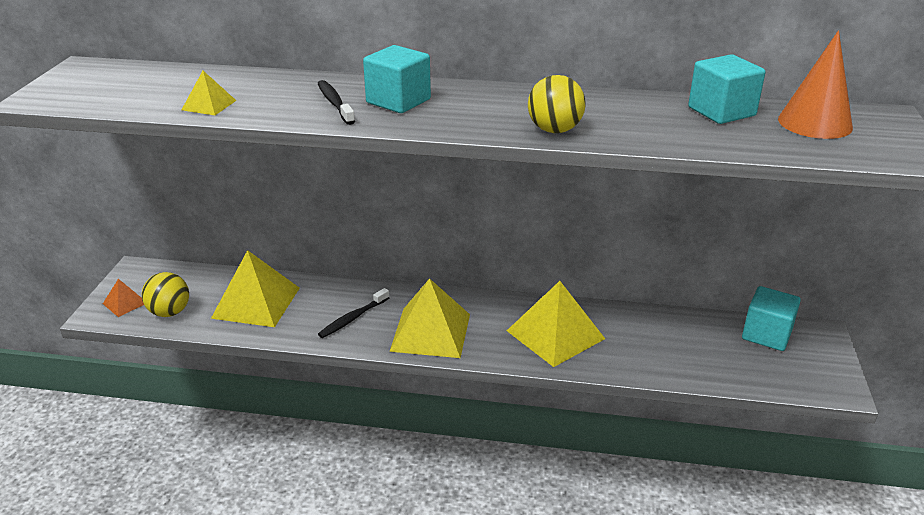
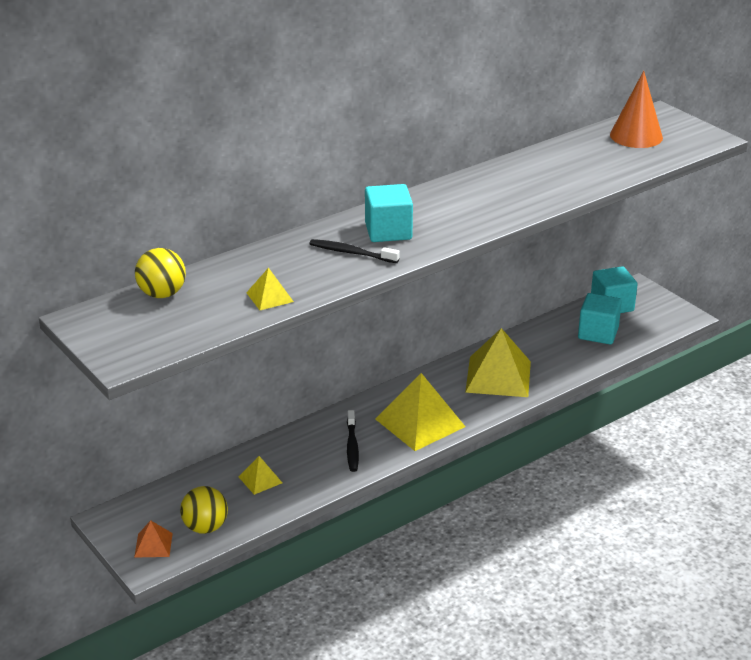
camera: 45 degrees left, 0 degrees up
(256, 302) = (260, 479): yellow pyramid -> yellow pyramid, size x0.48
(554, 130) = (520, 206): yellow ball -> yellow ball (162, 294)
(721, 111) = (580, 150): turquoise cube -> turquoise cube (598, 333)

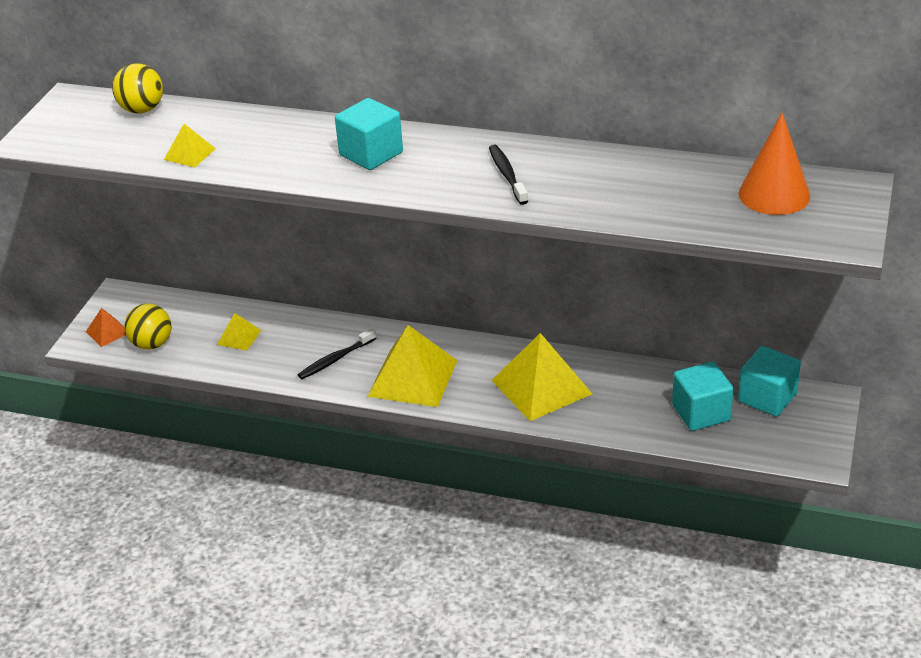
camera: 55 degrees right, 5 degrees up
(352, 253) = (309, 155): black toothbrush -> black toothbrush (507, 175)

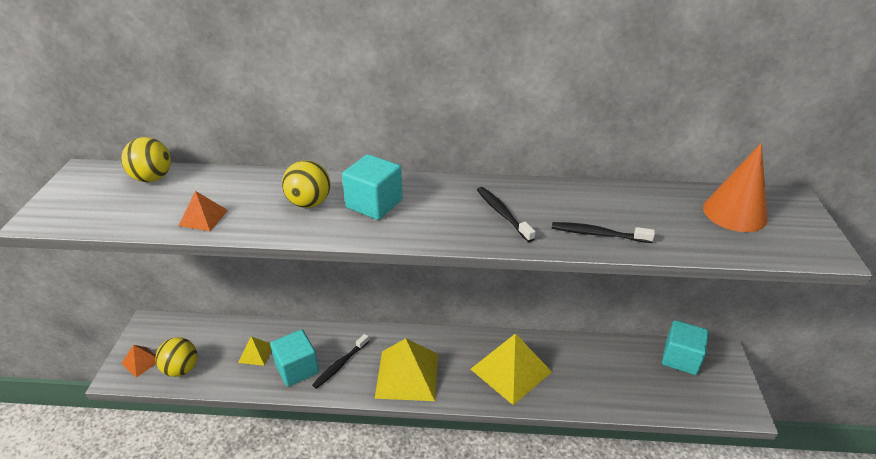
camera: 15 degrees left, 0 degrees up
(189, 154) = (203, 217): yellow pyramid -> orange pyramid
(302, 148) = (309, 203): none -> yellow ball
(602, 203) = (598, 234): none -> black toothbrush
(701, 413) = (639, 379): turquoise cube -> turquoise cube (297, 368)

